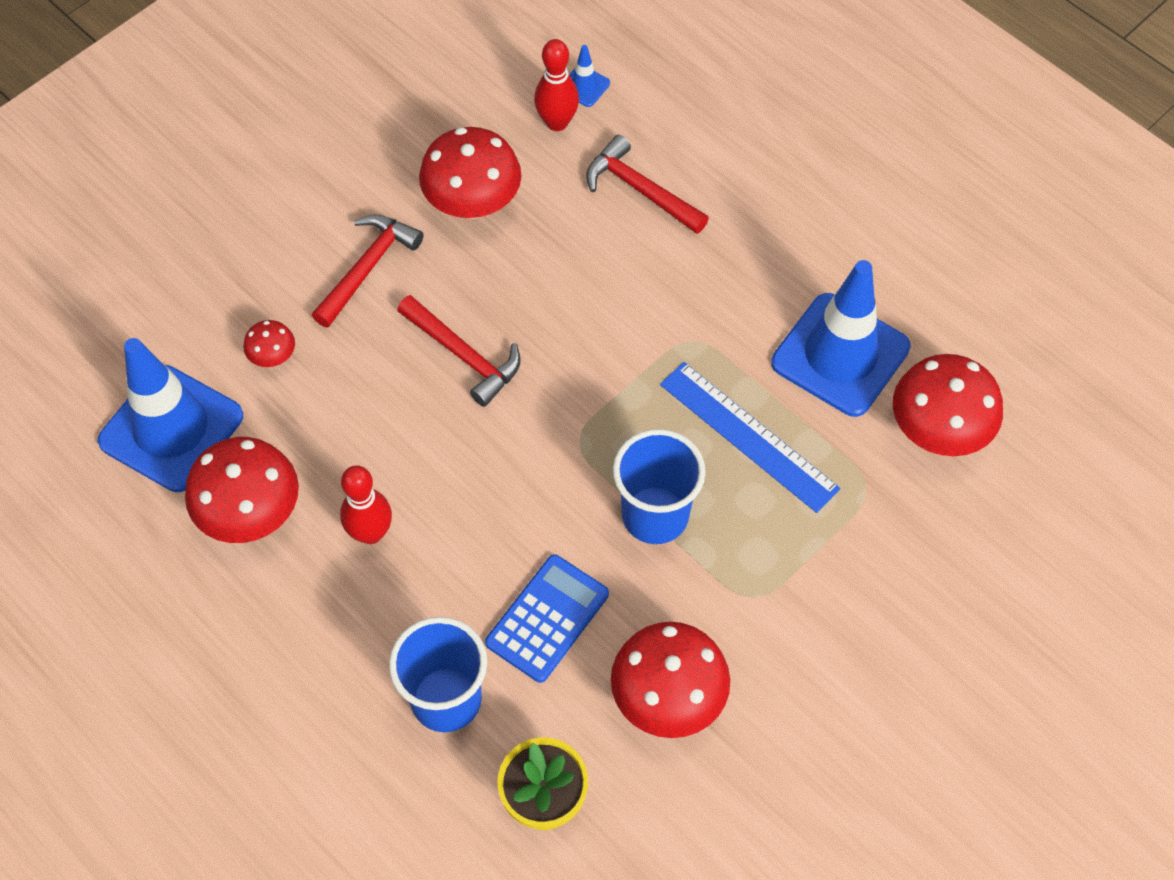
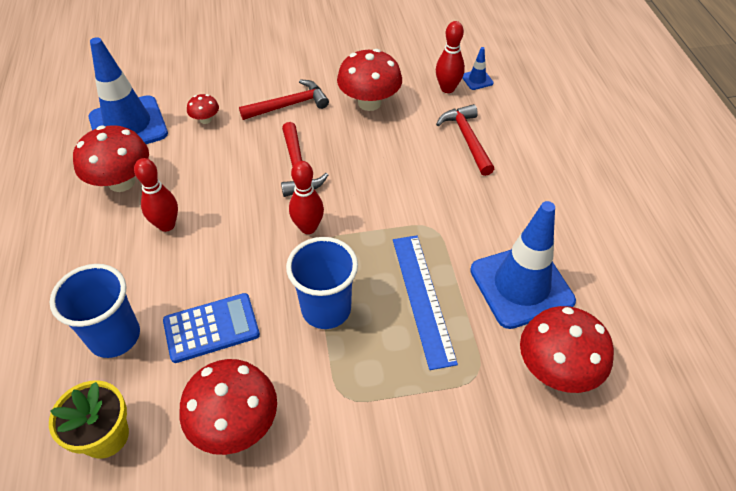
camera: 35 degrees right, 10 degrees down
(548, 429) = (308, 227): none -> red bowling pin

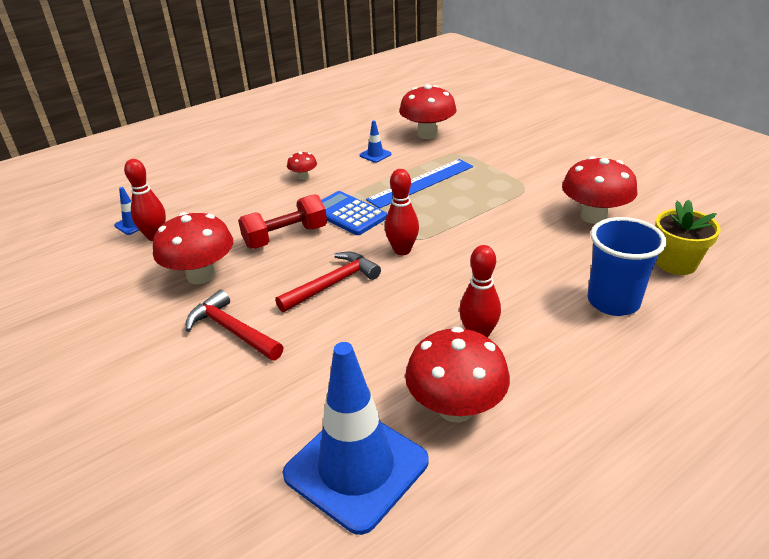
camera: 115 degrees left, 15 degrees down
(205, 120) = (298, 390): red mushroom -> red mushroom (303, 177)
(211, 328) = (545, 257): blue calculator -> blue calculator (348, 214)
(326, 309) = (471, 215): blue cup -> none
(389, 160) = (285, 237): none -> red dumbbell
(467, 139) = (231, 208): red hammer -> none
(521, 285) = (375, 155): blue traffic cone -> blue traffic cone, size x0.40

